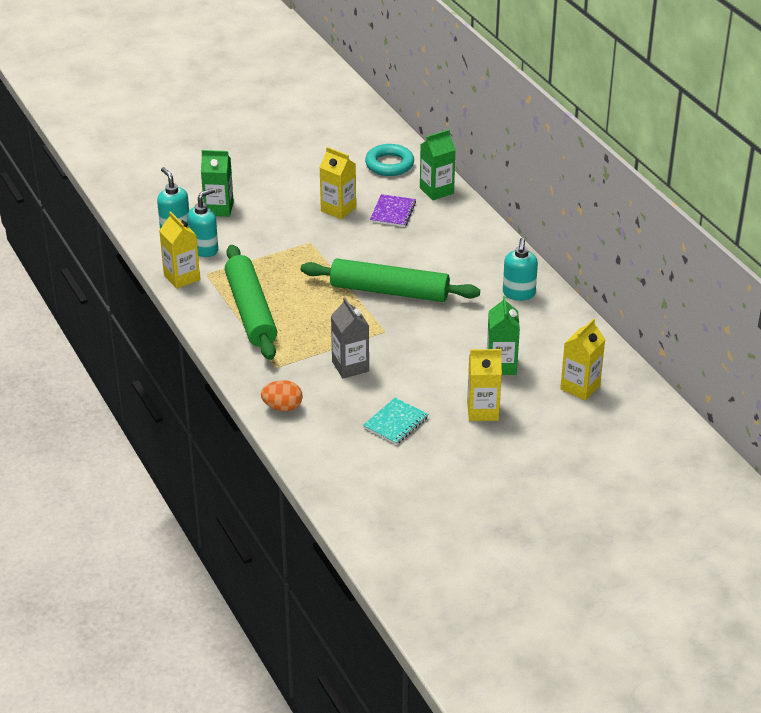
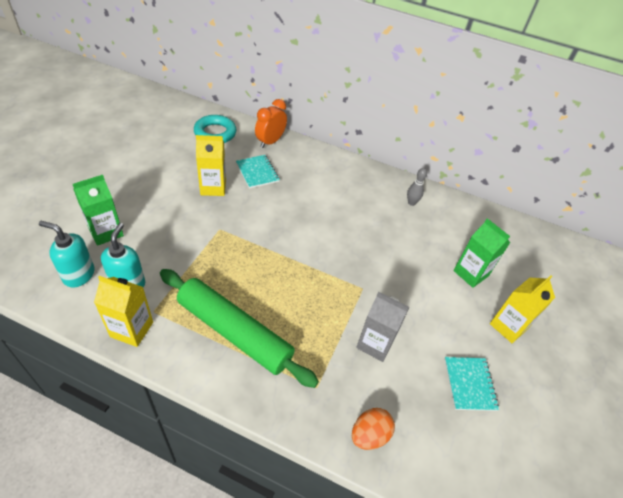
camera: 45 degrees left, 10 degrees up
(389, 291) = (326, 246): green rolling pin -> none
(393, 212) = (257, 172): purple notebook -> turquoise notebook
(436, 191) = (270, 142): green carton -> orange clock
(518, 294) = (411, 203): turquoise soap dispenser -> grey bowling pin
(580, 387) = (533, 263): yellow carton -> none

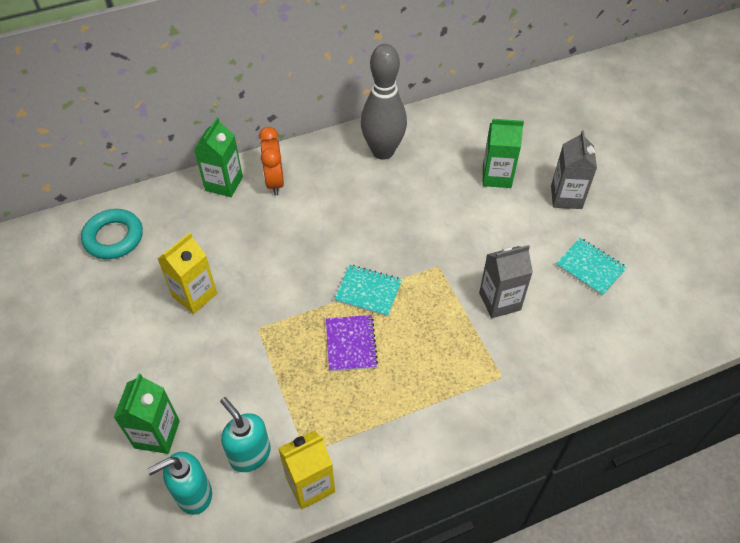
camera: 40 degrees left, 5 degrees up
(234, 332) = (392, 399): green rolling pin -> none
(254, 281) = (351, 344): none -> purple notebook
(257, 172) = (214, 242): turquoise notebook -> turquoise notebook (368, 291)
(270, 142) = (182, 199): orange clock -> orange clock (274, 182)
(300, 151) = (224, 184): none -> green carton
(369, 435) = (573, 371): orange egg -> none
(411, 203) = (383, 151): grey bowling pin -> grey bowling pin, size x2.38
(508, 326) = (566, 197): yellow carton -> grey carton

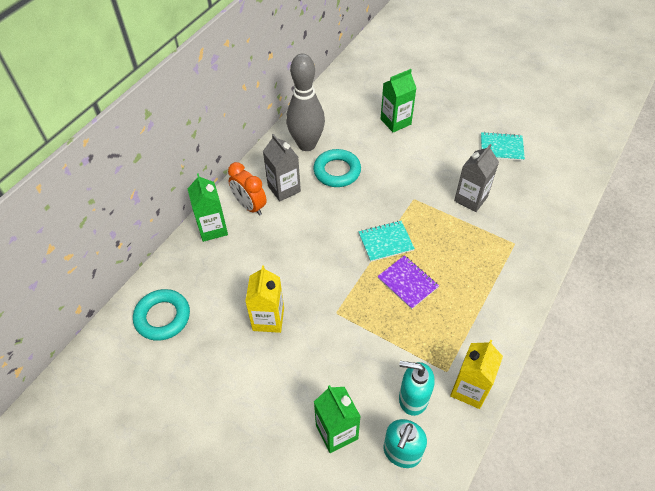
camera: 35 degrees left, 0 degrees up
(387, 194) = (337, 171): none -> turquoise ring
(566, 197) = (448, 112): grey carton -> grey carton (284, 188)

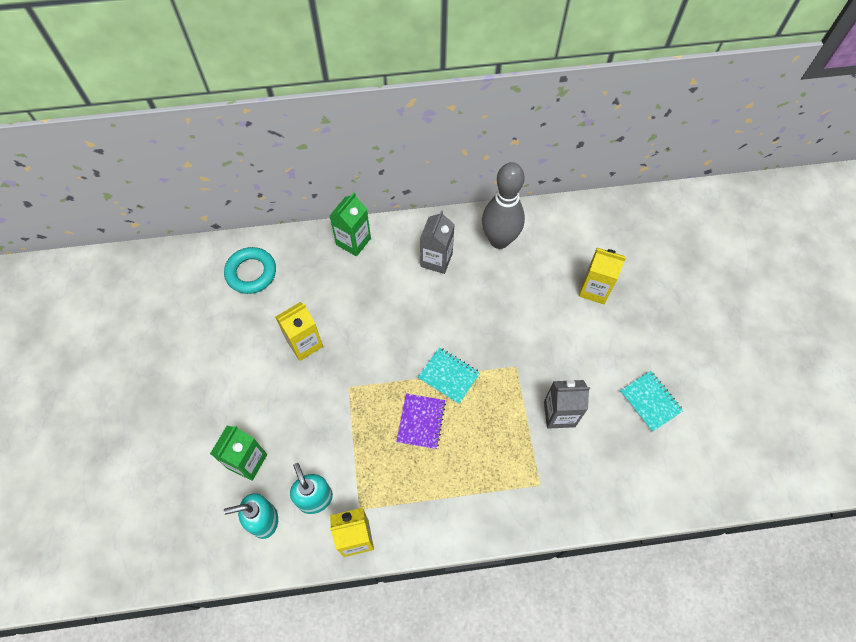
camera: 50 degrees right, 10 degrees up
(250, 206) = (397, 249): orange clock -> none
(337, 171) = (491, 285): turquoise ring -> none
(395, 122) = (594, 289): green carton -> yellow carton

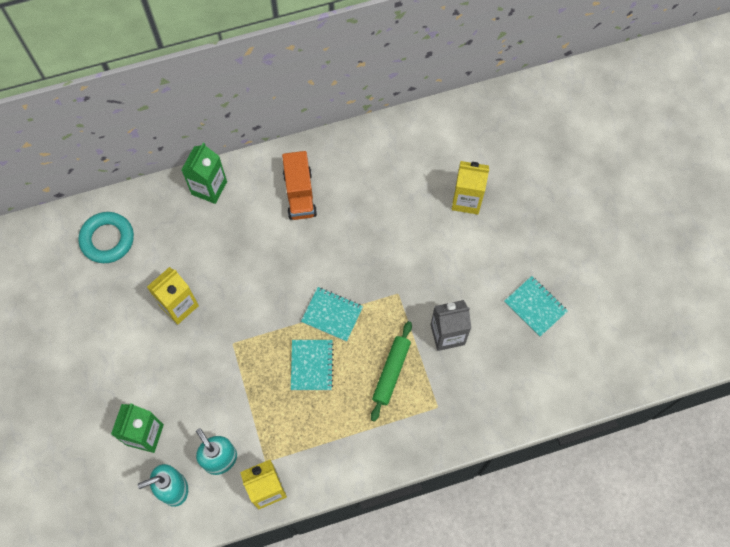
camera: 10 degrees left, 5 degrees up
(421, 421) = (312, 365): purple notebook -> turquoise notebook
(436, 260) = (300, 194): grey carton -> orange truck
(498, 442) = (391, 372): none -> green rolling pin
(499, 240) = (362, 162): grey bowling pin -> none

